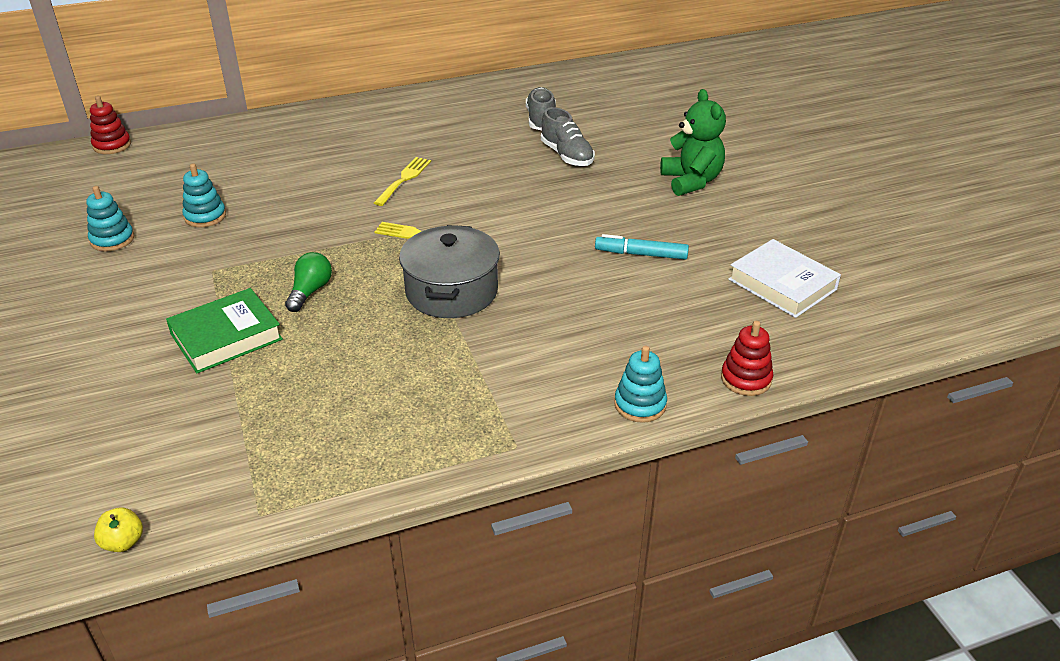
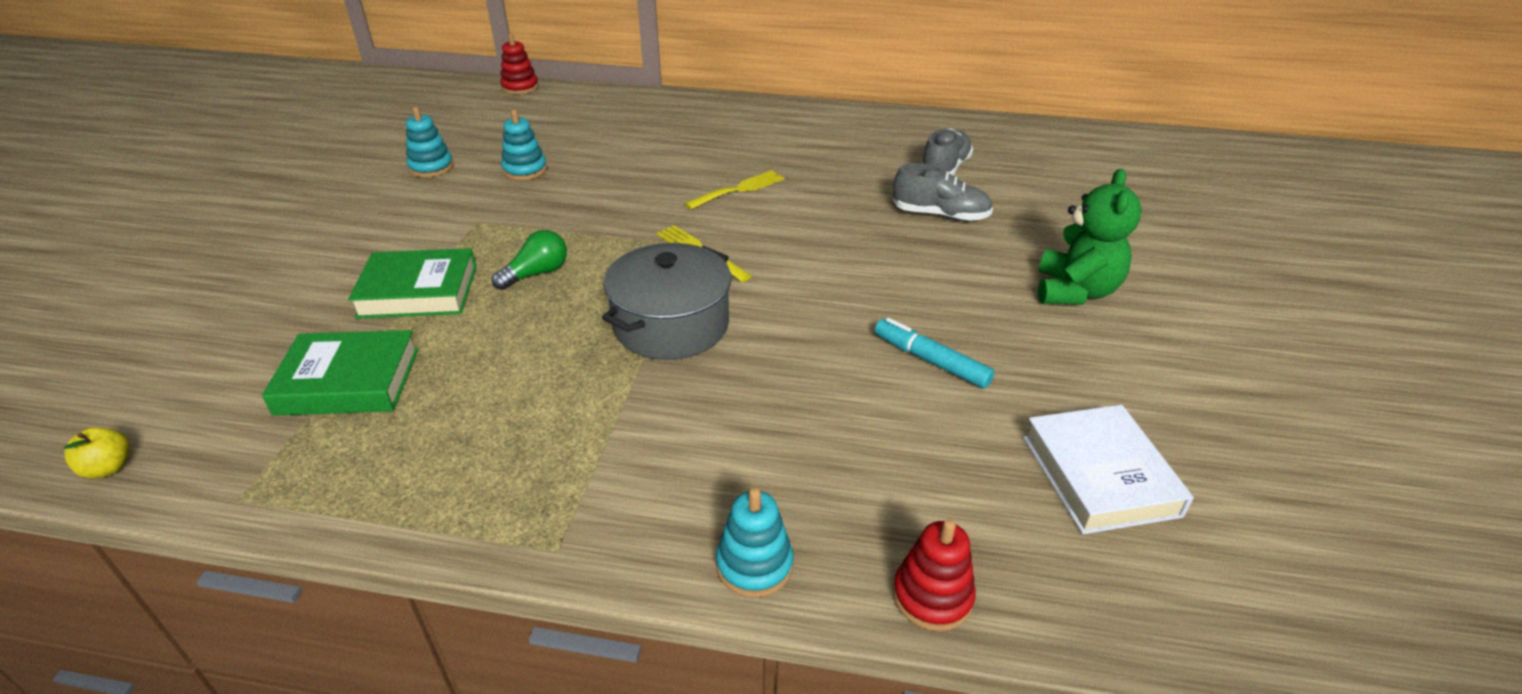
camera: 30 degrees right, 0 degrees up
(248, 415) = (348, 381): none -> green book
(567, 155) = (940, 215): grey shoe -> grey shoe turned 75 degrees counterclockwise

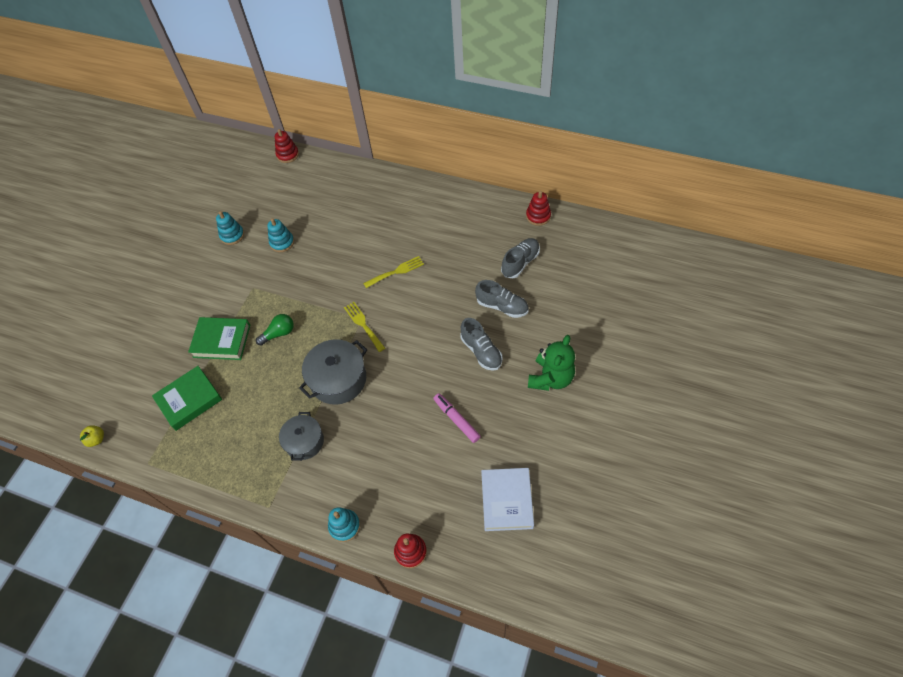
camera: 15 degrees right, 20 degrees up
(348, 381) = (189, 400): green book -> green book turned 45 degrees counterclockwise
(621, 423) = (304, 441): none -> grey pot
(930, 361) = (456, 420): turquoise marker -> pink marker
(932, 268) = (481, 351): none -> grey shoe
(946, 124) = (538, 216): none -> red stacking toy

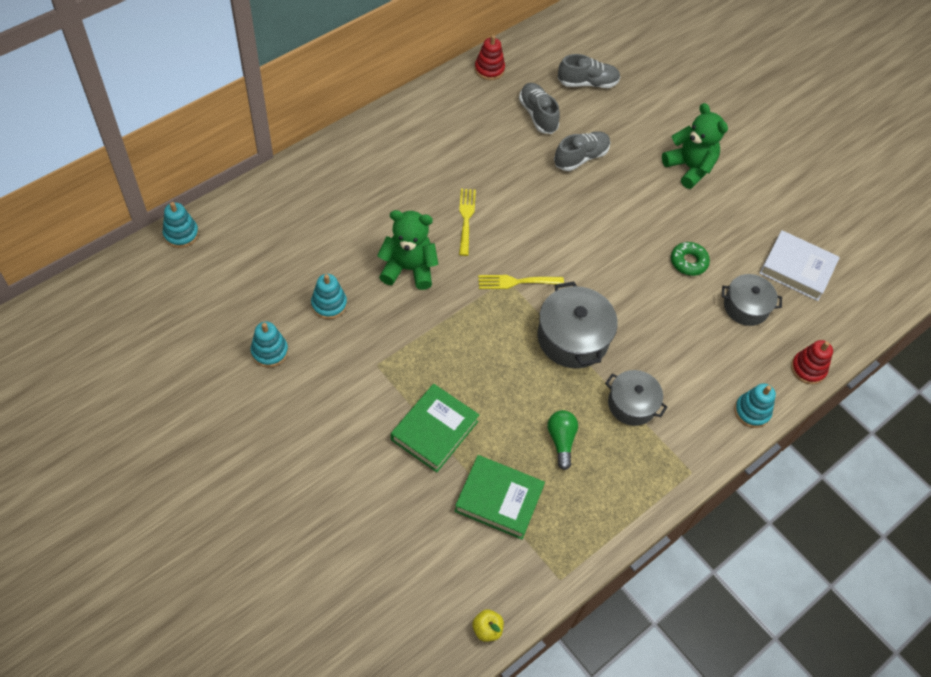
camera: 70 degrees left, 0 degrees up
(189, 400) = (499, 499): green book -> green book turned 60 degrees counterclockwise
(279, 333) = (468, 366): green light bulb -> green light bulb (561, 440)
(287, 155) = (181, 234): red stacking toy -> turquoise stacking toy
(334, 264) = (408, 269): none -> green teddy bear
(441, 479) = (746, 307): none -> grey pot
(456, 420) = (688, 262): pink marker -> green donut
(481, 351) = (623, 202): grey shoe -> grey shoe (587, 83)

